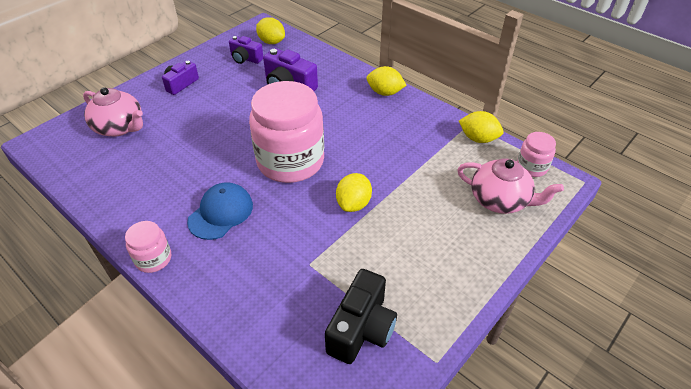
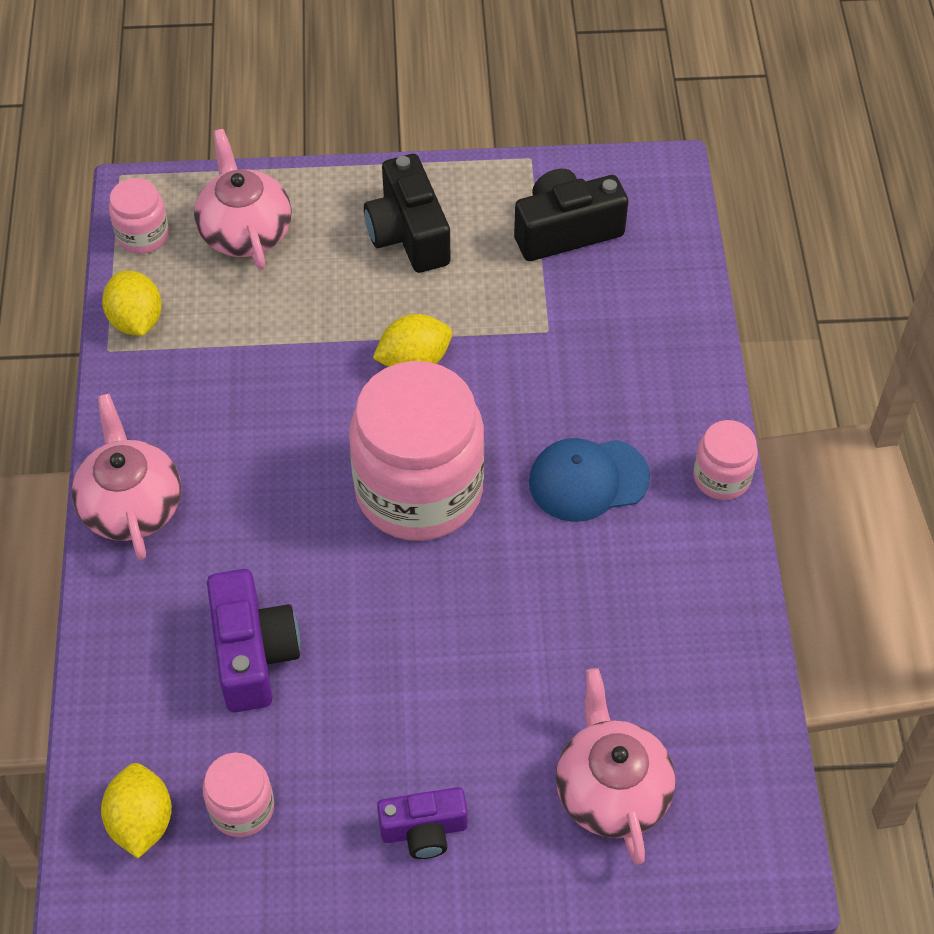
camera: 135 degrees left, 10 degrees up
(245, 58) = (242, 808): purple camera -> pink jar
(385, 92) = (131, 505): yellow lemon -> pink teapot
(434, 258) = (408, 234): none -> black camera

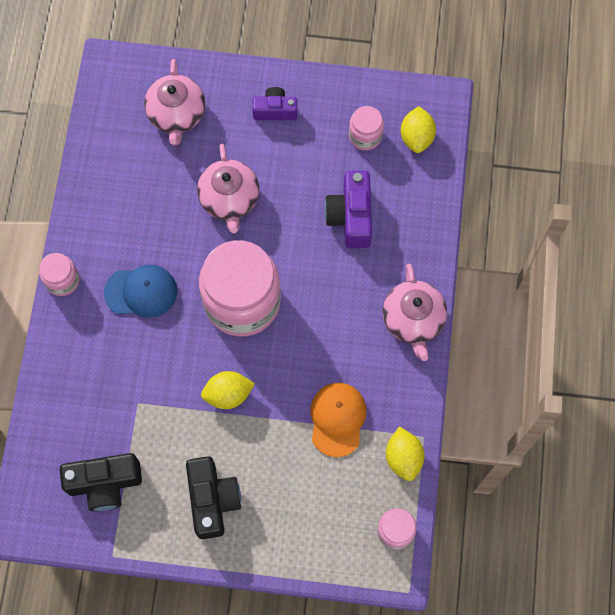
camera: 170 degrees left, 15 degrees up
(241, 353) = (337, 419): none -> orange cap
(245, 231) = (324, 522): pink teapot -> pink teapot (229, 199)

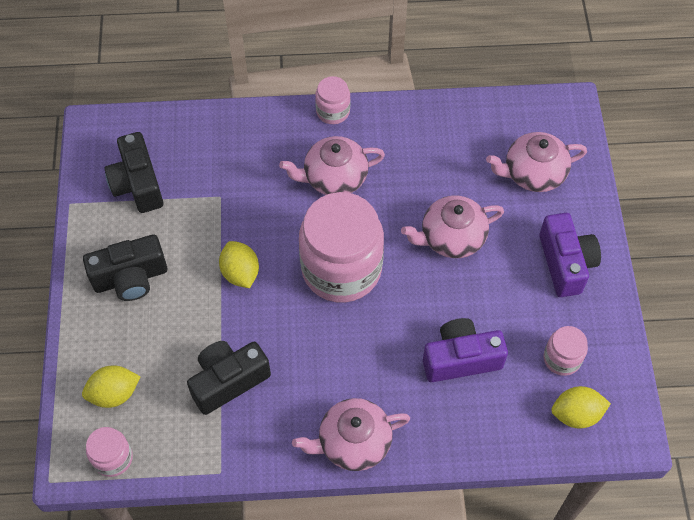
camera: 80 degrees right, 10 degrees down
(141, 292) = (334, 178): blue cap -> pink teapot
(275, 110) = (565, 263): purple camera -> purple camera, size x1.54
(337, 419) = (228, 381): orange cap -> black camera
(403, 457) = (194, 455): yellow lemon -> yellow lemon (114, 393)

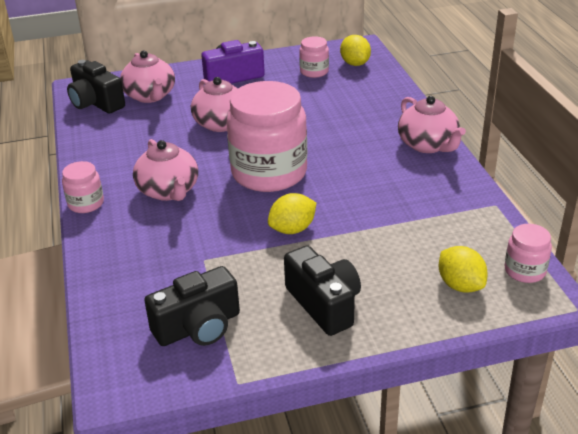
camera: 100 degrees left, 25 degrees down
(228, 381) = (409, 216): black camera -> black camera (96, 103)
(461, 359) = (332, 108): purple camera -> none

